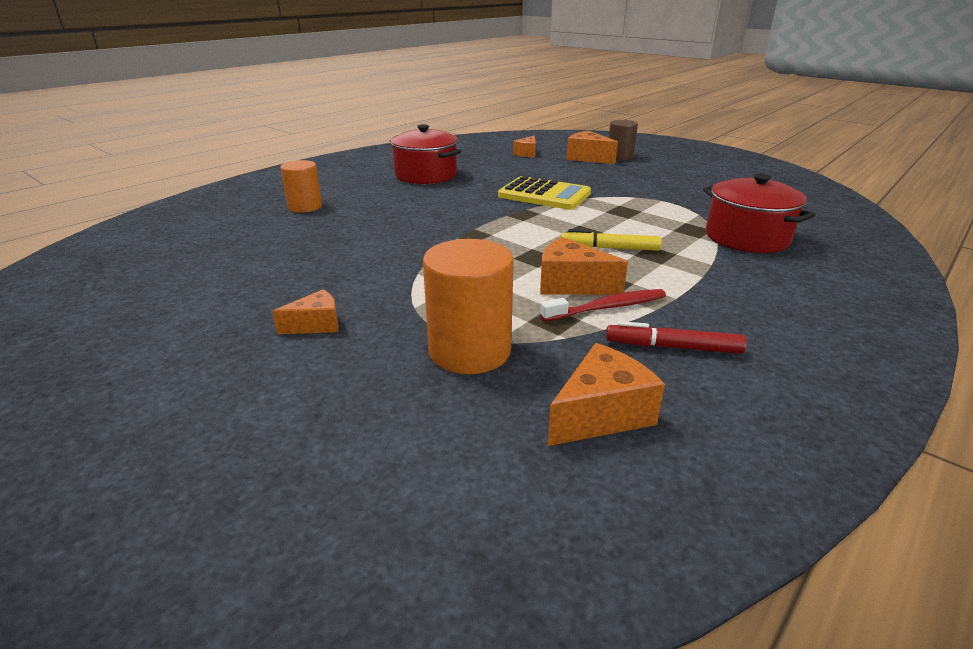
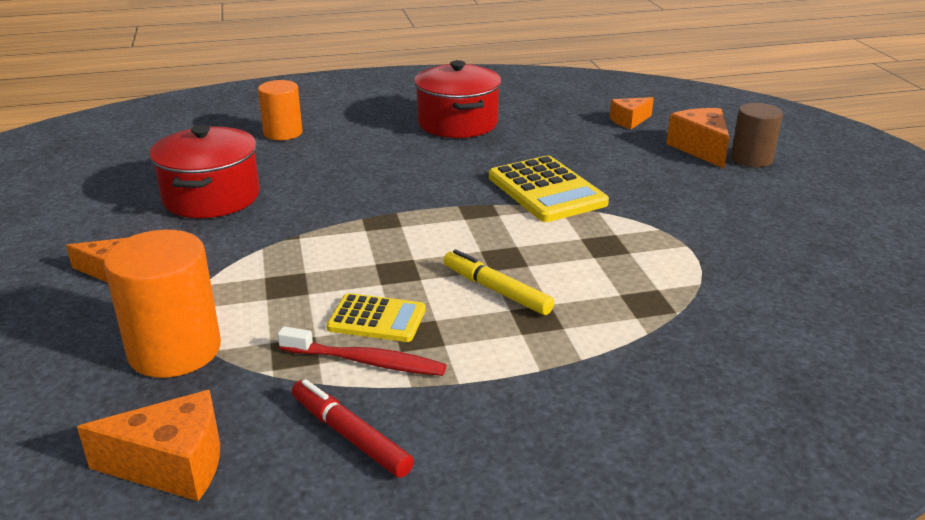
camera: 35 degrees right, 0 degrees up
(571, 284) = (377, 319): orange cheese -> yellow calculator
(747, 238) = (701, 342): red pot -> red pot (211, 197)

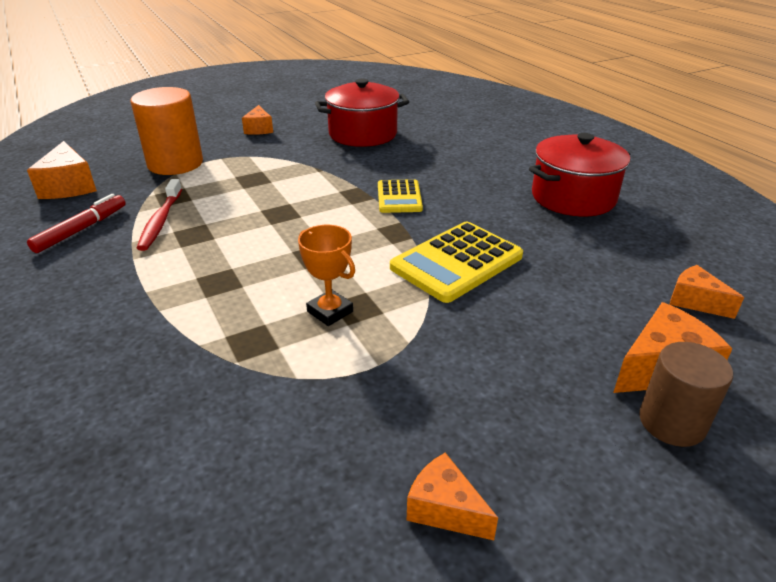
camera: 75 degrees right, 5 degrees up
(283, 133) = (482, 134): orange cylinder -> none
(377, 319) = (212, 216): yellow calculator -> yellow calculator (399, 197)
(496, 290) = (259, 258): yellow marker -> none
(608, 258) = (330, 311): none -> orange trophy
(832, 240) = (445, 509): none -> orange cheese

